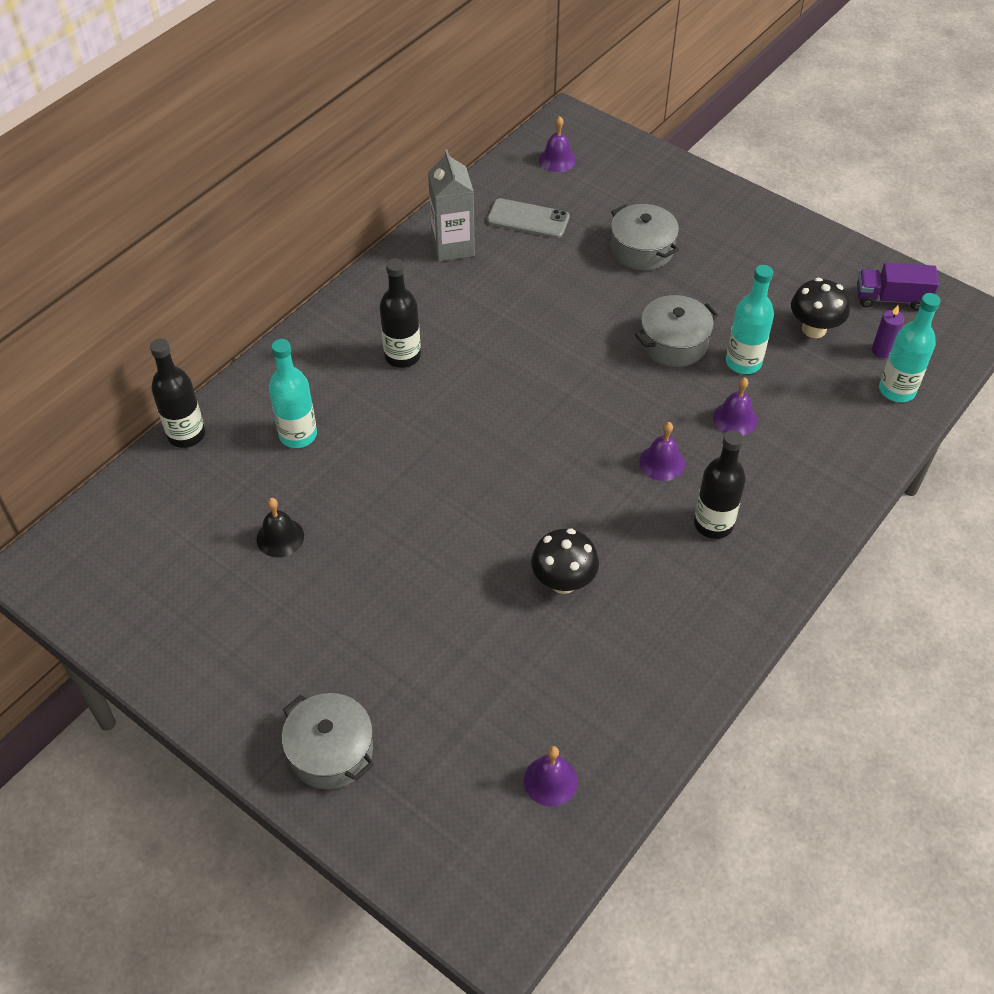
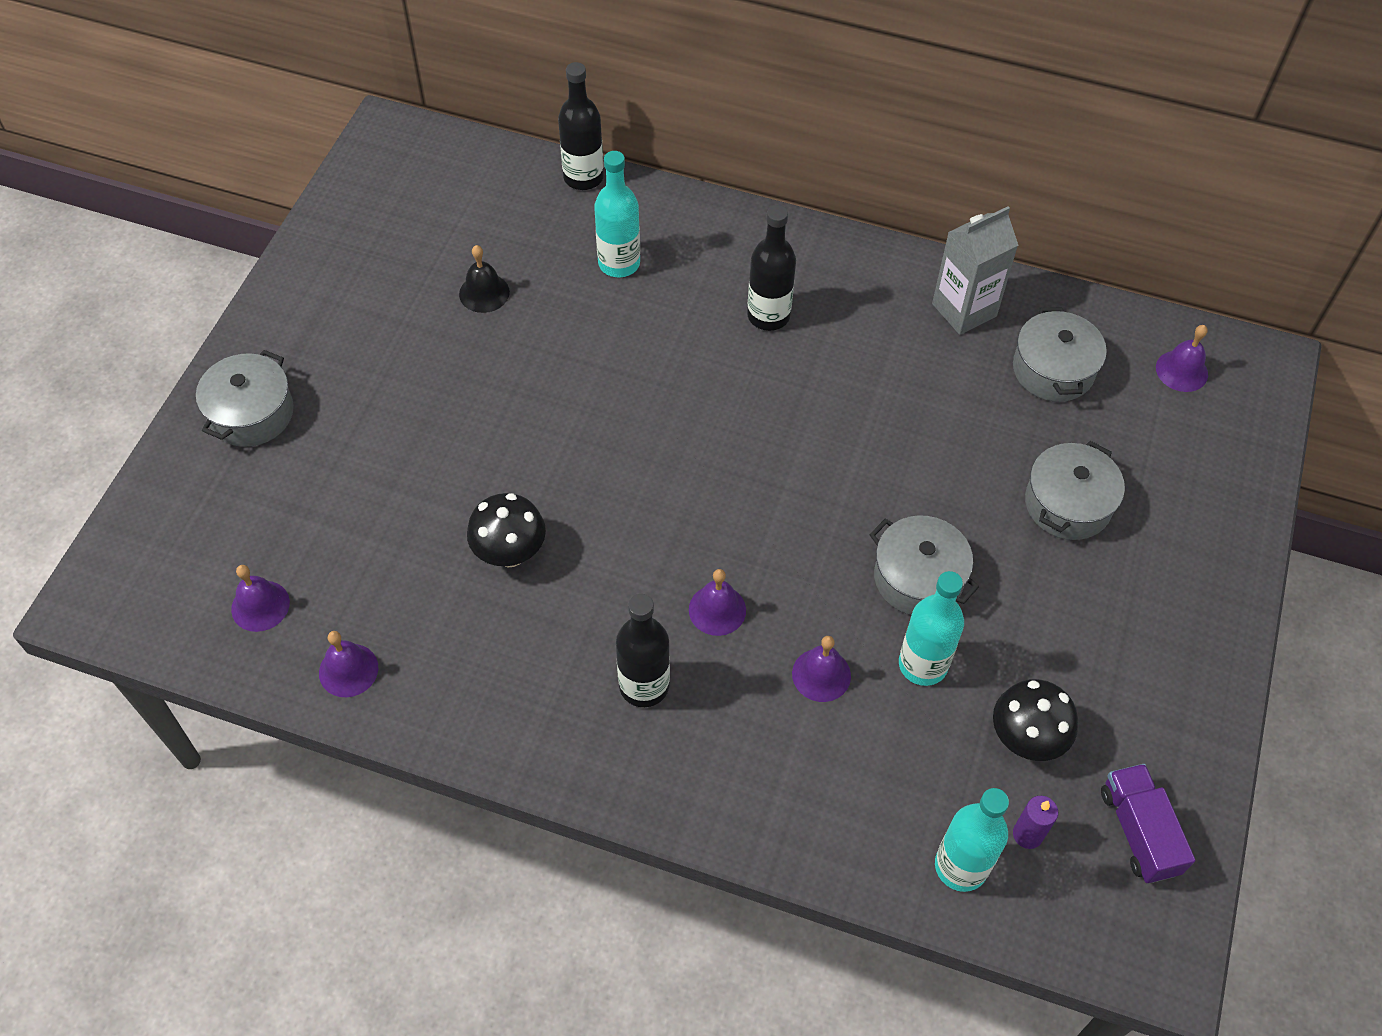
camera: 70 degrees right, 5 degrees up
(528, 219) = (1053, 370): grey phone -> grey pot
(638, 723) = (348, 670): none -> purple bell

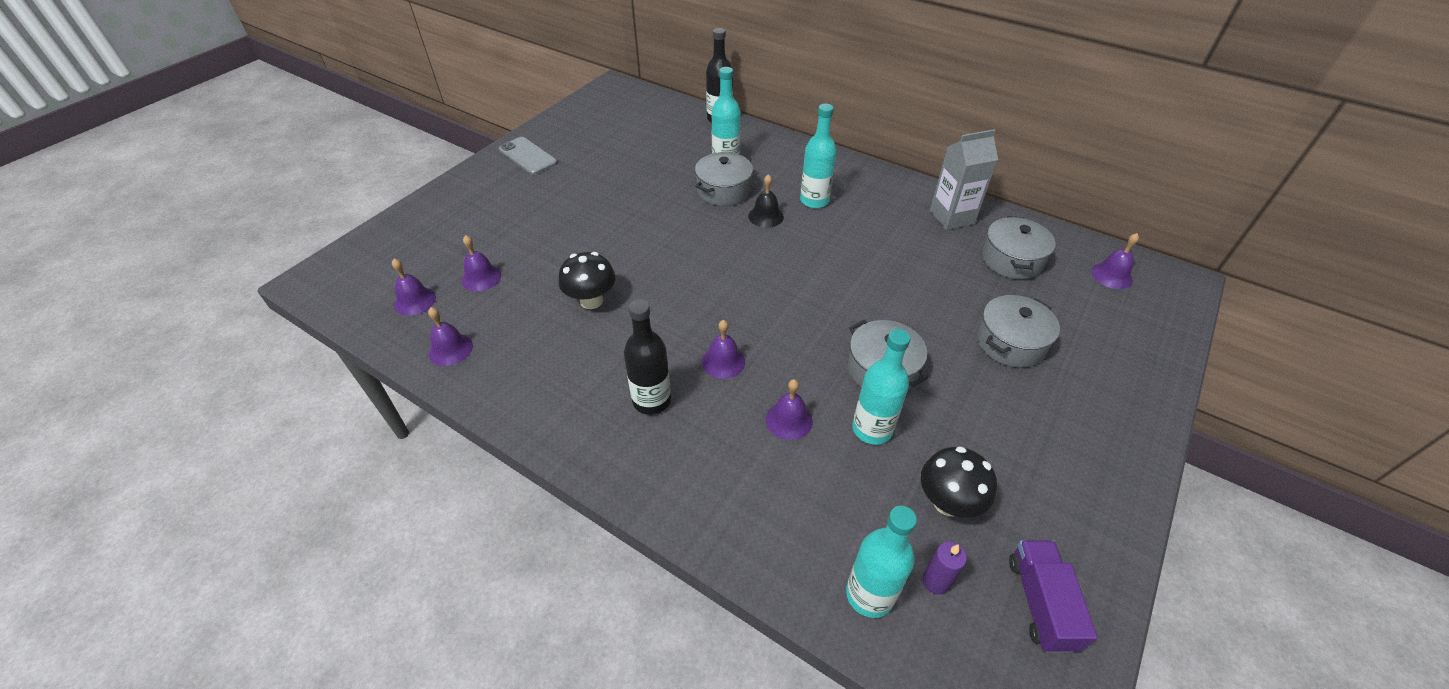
camera: 15 degrees right, 10 degrees down
(251, 413) = (467, 200): grey pot -> grey pot (724, 190)
(309, 309) = (528, 156): none -> grey phone
(338, 547) = (481, 277): none -> purple bell
(484, 293) = (636, 163): black bell -> black bell (766, 216)
(768, 316) = (814, 200): black bottle -> turquoise bottle

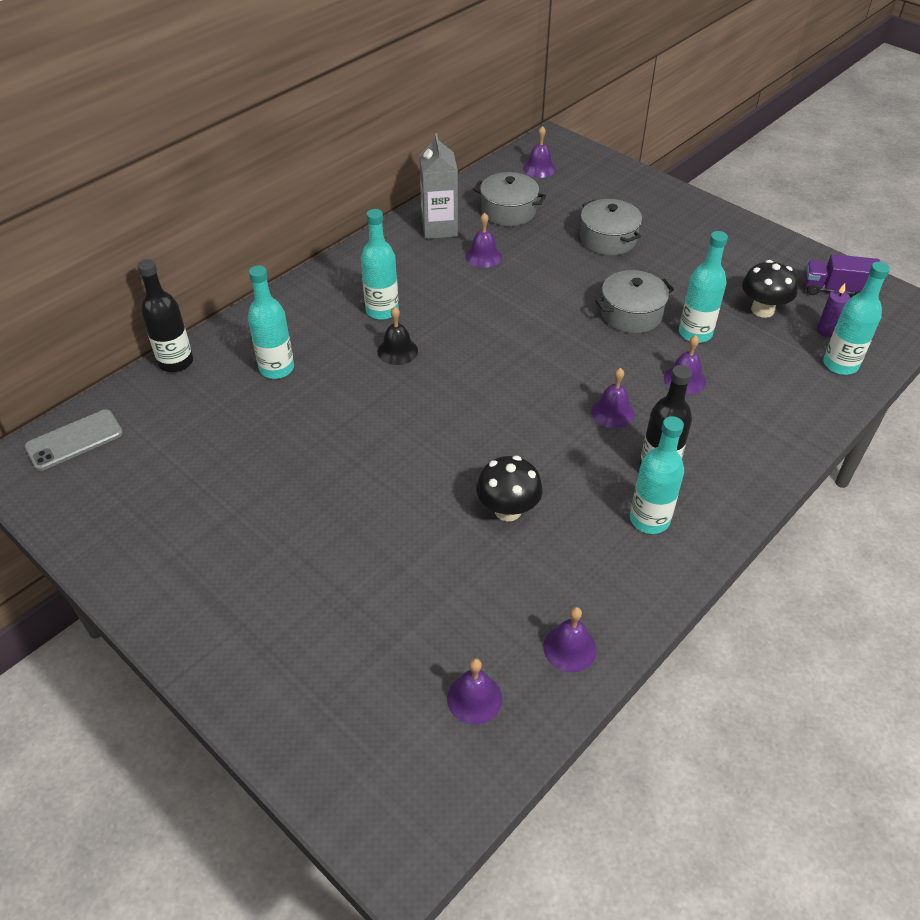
camera: 80 degrees left, 0 degrees up
(481, 277) = (443, 623): purple bell -> purple bell (483, 256)
(528, 156) = (170, 576): grey phone -> grey phone (74, 440)
(586, 395) = (649, 519): none -> turquoise bottle
(724, 190) = (337, 378): grey pot -> none

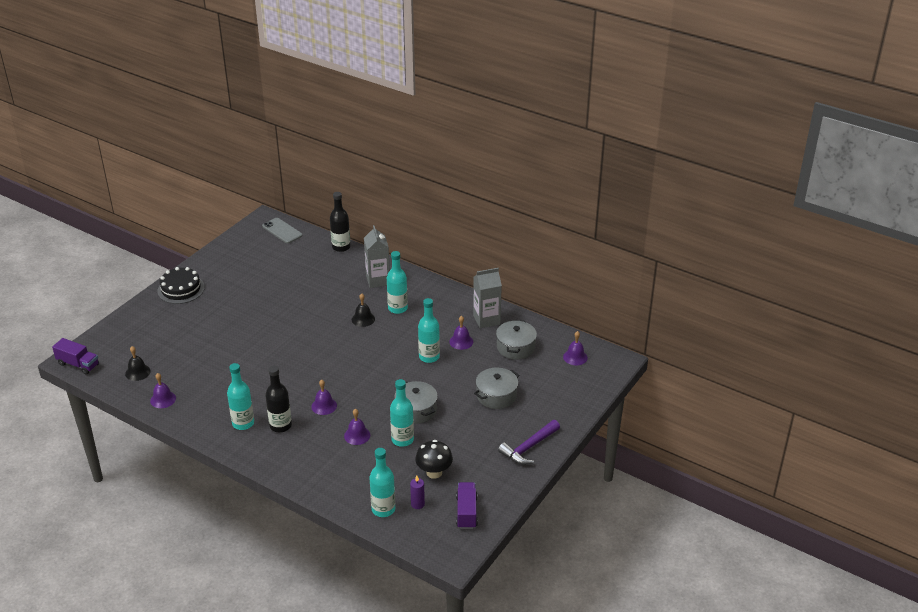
camera: 80 degrees right, 10 degrees down
(201, 617) = (181, 289): none -> black cake
(277, 368) = (341, 280): turquoise bottle -> turquoise bottle (429, 357)
(297, 325) = (378, 280): none -> grey carton
(420, 832) = (78, 364): none -> purple truck
(474, 698) = (137, 372): purple bell -> black bell
(508, 510) = (246, 372): black mushroom -> none
(712, 226) = (529, 447): none -> purple hammer

